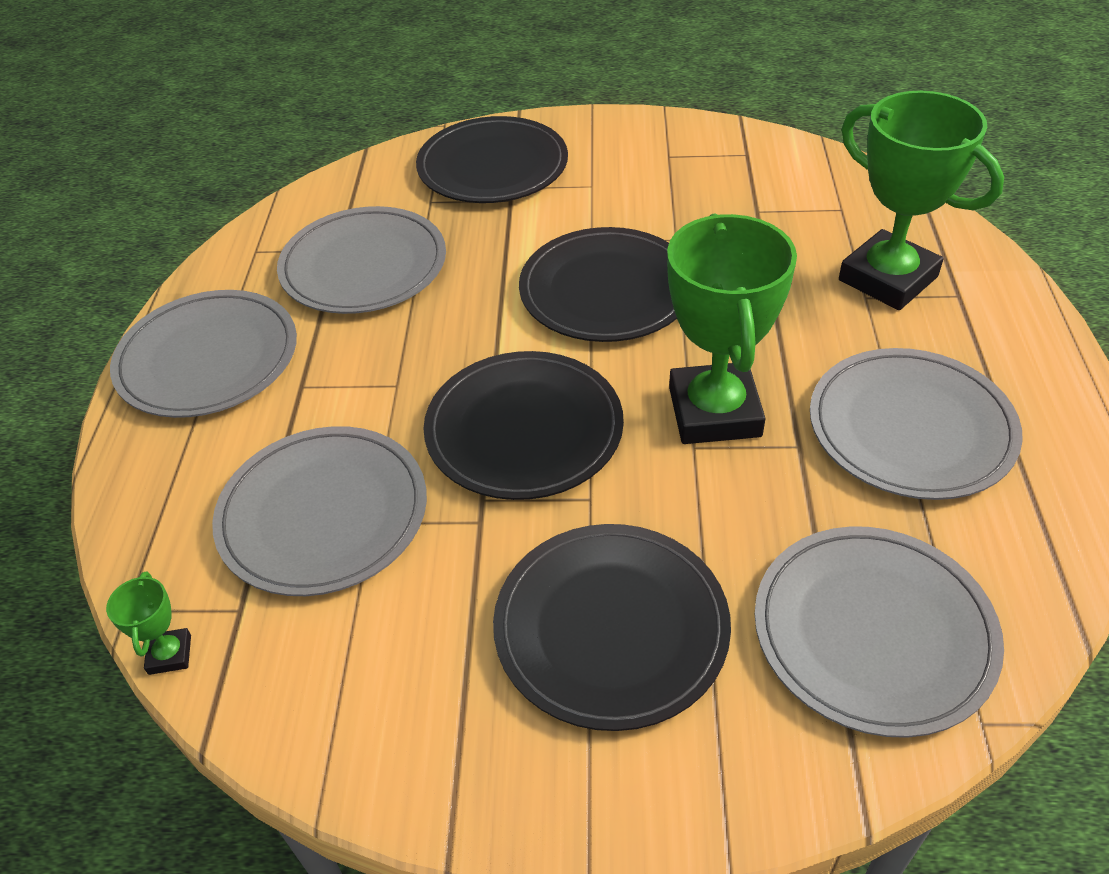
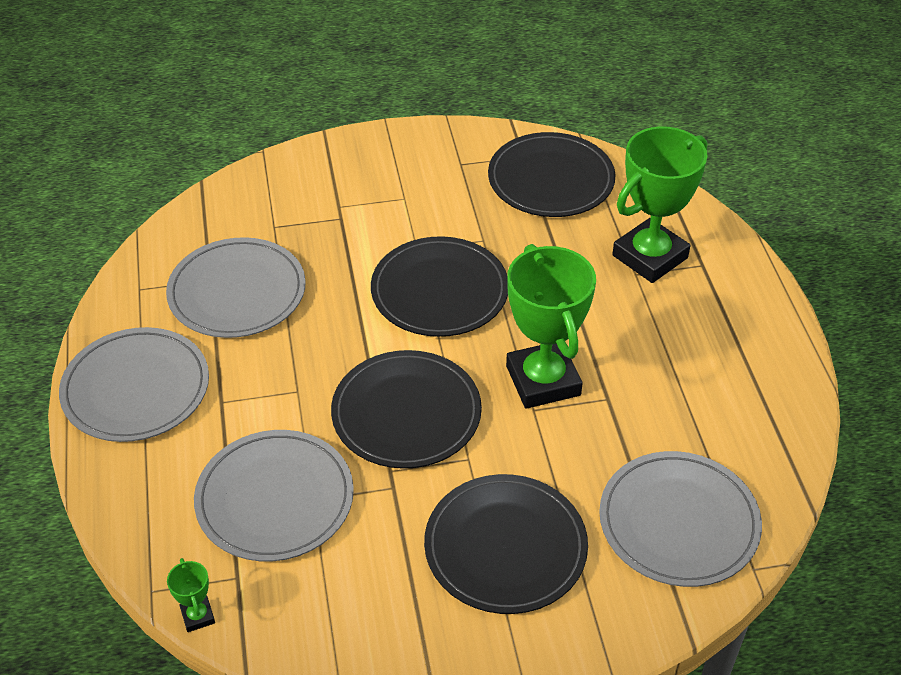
camera: 15 degrees left, 0 degrees up
(492, 166) = (317, 187): black plate -> black plate (551, 179)
(888, 278) = (649, 256): green trophy -> green trophy turned 75 degrees counterclockwise
(911, 428) = (683, 374): grey plate -> none

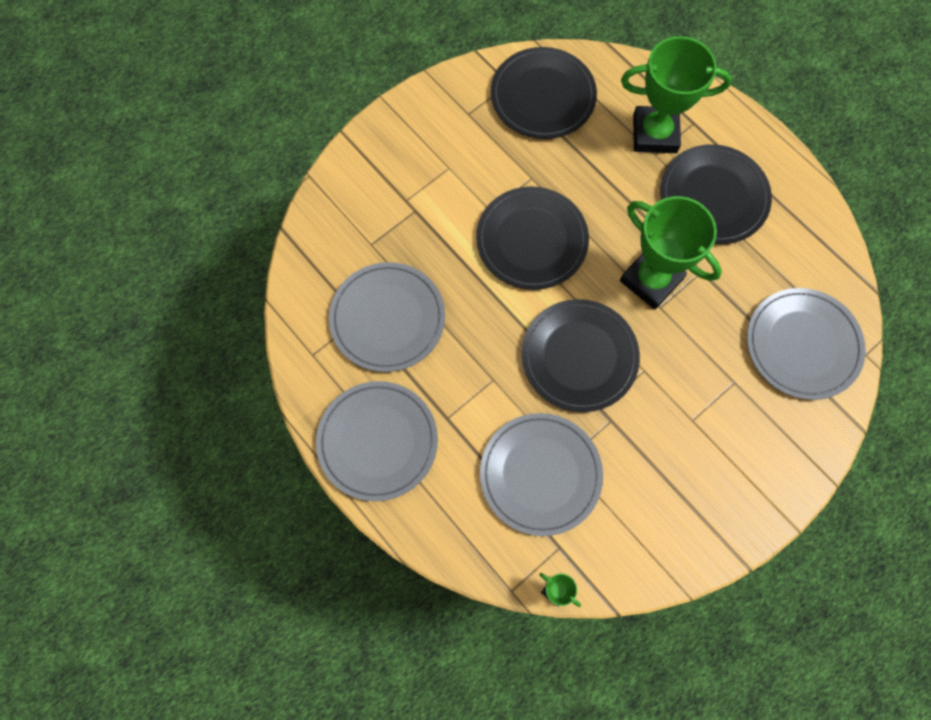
camera: 30 degrees left, 25 degrees up
(505, 547) = (711, 425): black plate -> black plate (713, 196)
(649, 256) = (654, 133): green trophy -> green trophy turned 75 degrees clockwise

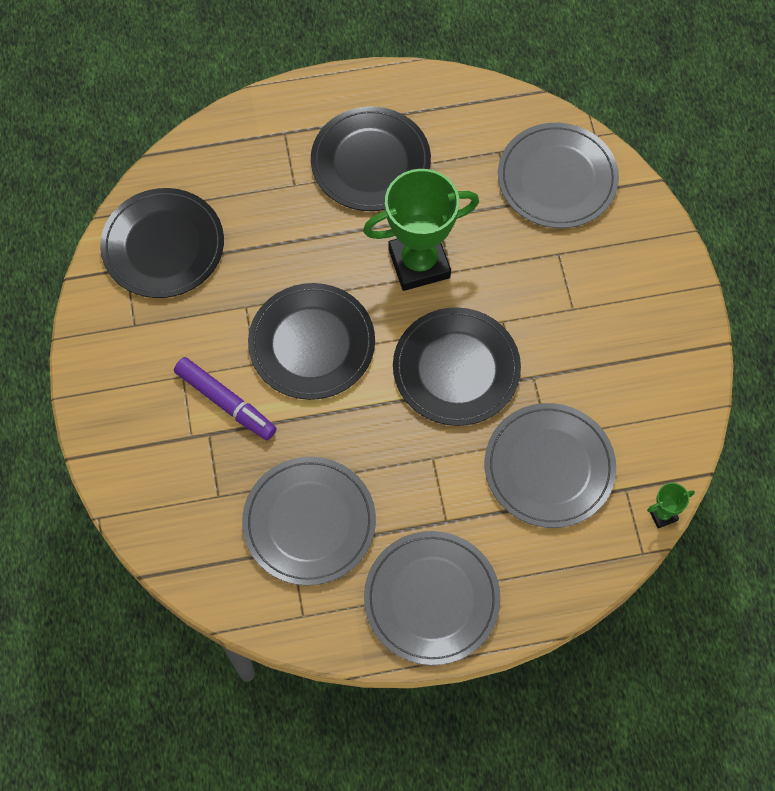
camera: 60 degrees left, 5 degrees down
(446, 208) = (225, 402): none -> purple marker
(654, 133) = (273, 172): green trophy -> none

